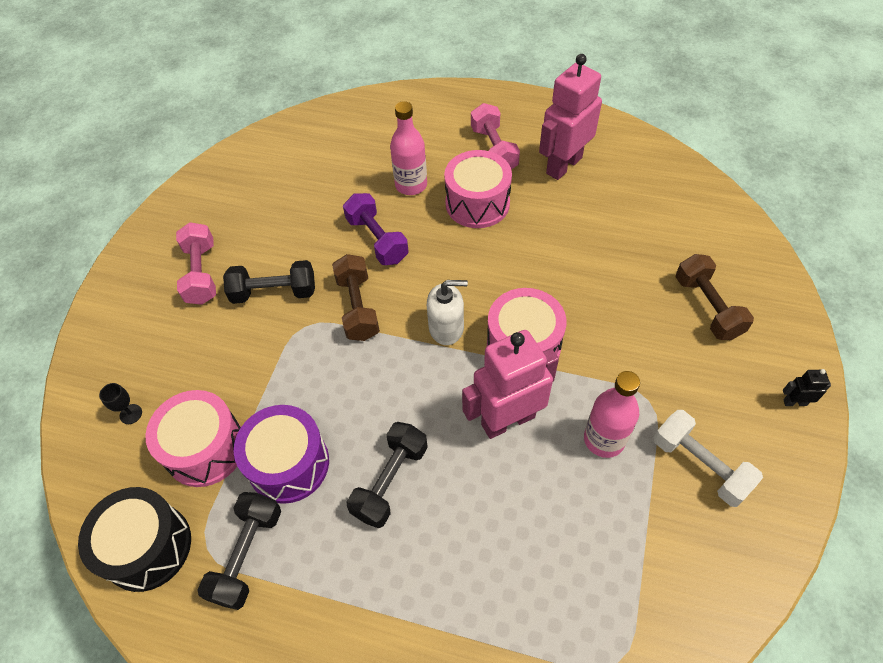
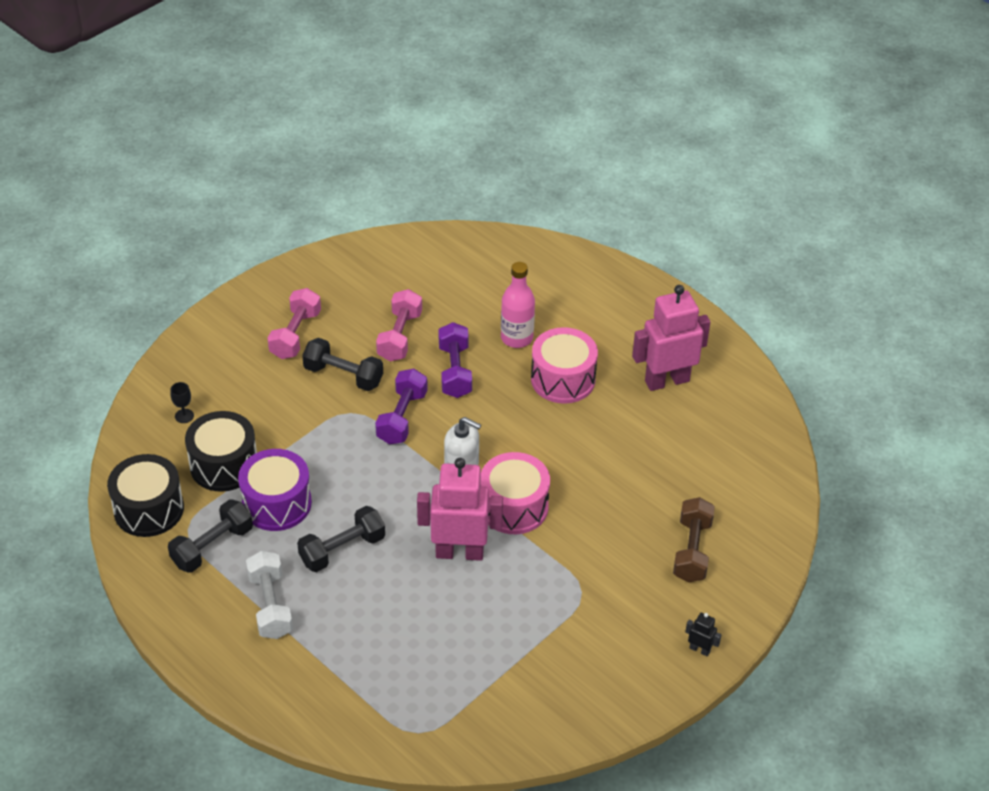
camera: 25 degrees right, 10 degrees down
(205, 448) = (224, 465): pink drum -> black drum
(358, 307) = (402, 417): brown dumbbell -> purple dumbbell
(494, 150) = (614, 339): pink dumbbell -> pink dumbbell (400, 336)
(604, 439) = (523, 600): pink bottle -> none
(700, 465) = (583, 652): white dumbbell -> white dumbbell (270, 605)

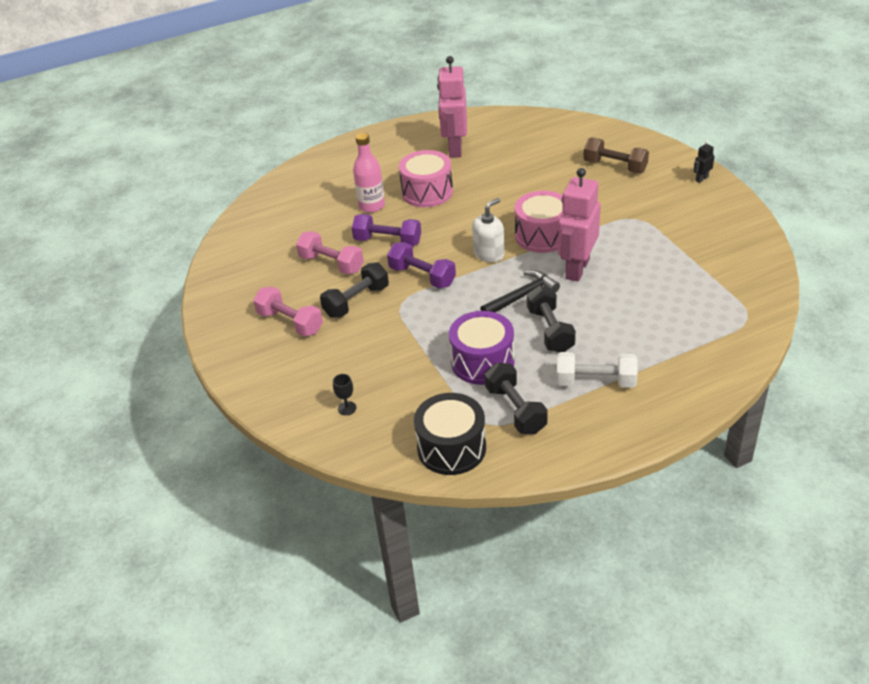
camera: 65 degrees left, 5 degrees down
(224, 465) = (421, 389): black drum -> none
(394, 512) = (521, 296): none -> black hammer

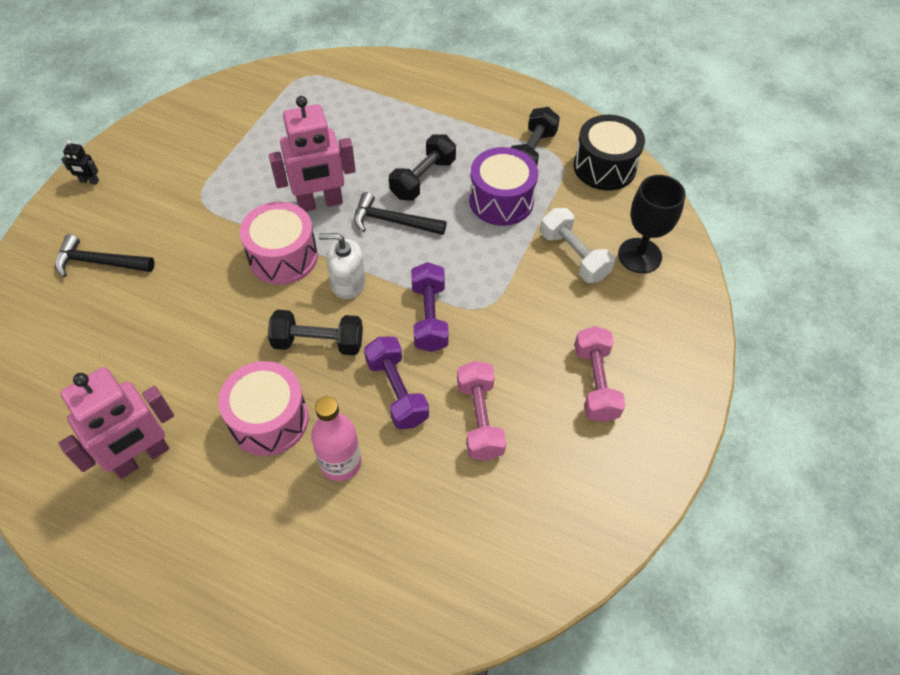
camera: 135 degrees left, 15 degrees up
(347, 408) = (639, 255): black goblet -> black goblet, size x2.25
(356, 301) = (514, 347): black dumbbell -> black dumbbell (318, 342)
(595, 381) = (457, 124): white dumbbell -> white dumbbell (574, 256)
(615, 166) = (100, 262): brown dumbbell -> black hammer

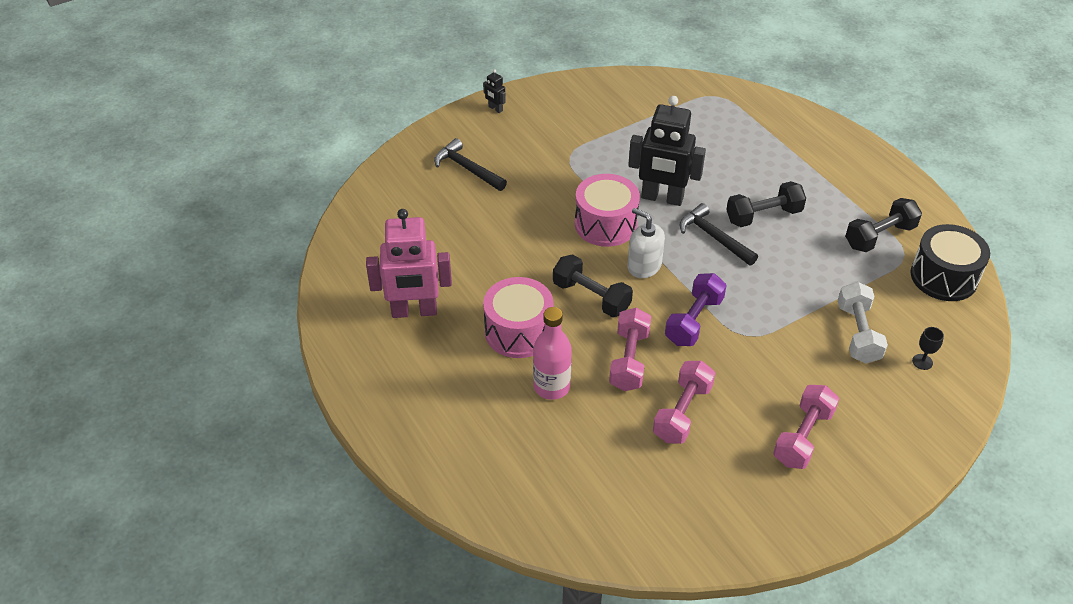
camera: 35 degrees right, 10 degrees down
(320, 203) = (662, 198): pink robot -> black robot
(397, 391) = (629, 360): purple dumbbell -> pink dumbbell
(501, 200) = (822, 262): purple drum -> none
(639, 255) = (922, 362): black goblet -> black goblet, size x0.44

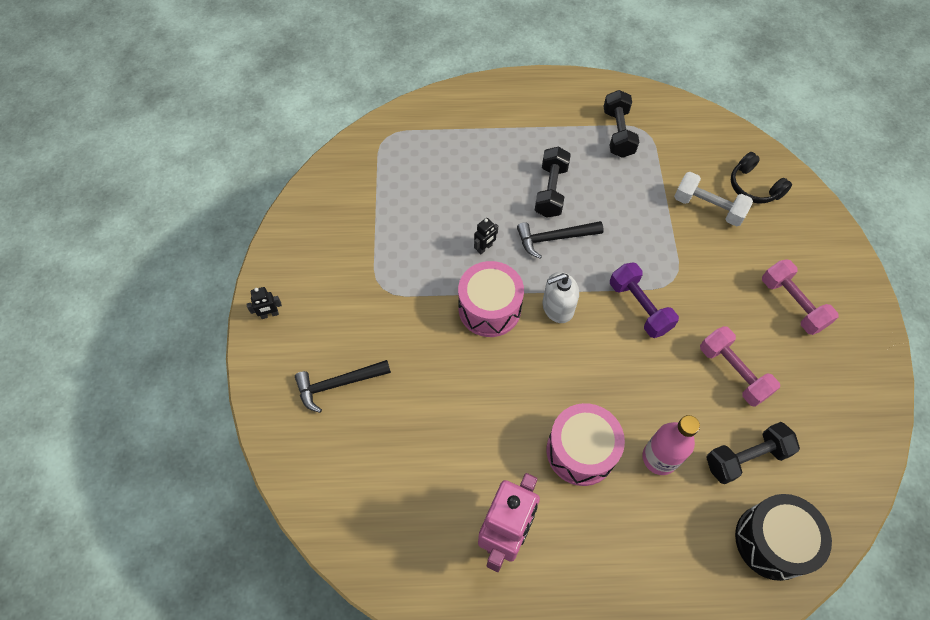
camera: 60 degrees left, 15 degrees up
(591, 297) = (571, 368): black dumbbell -> black dumbbell (746, 458)
(629, 360) = (659, 380): pink dumbbell -> none
(662, 198) = (484, 248): black robot -> black robot, size x0.41
(922, 362) = (753, 187): black goblet -> black headphones
(943, 277) = (679, 123): black drum -> black drum (772, 541)

